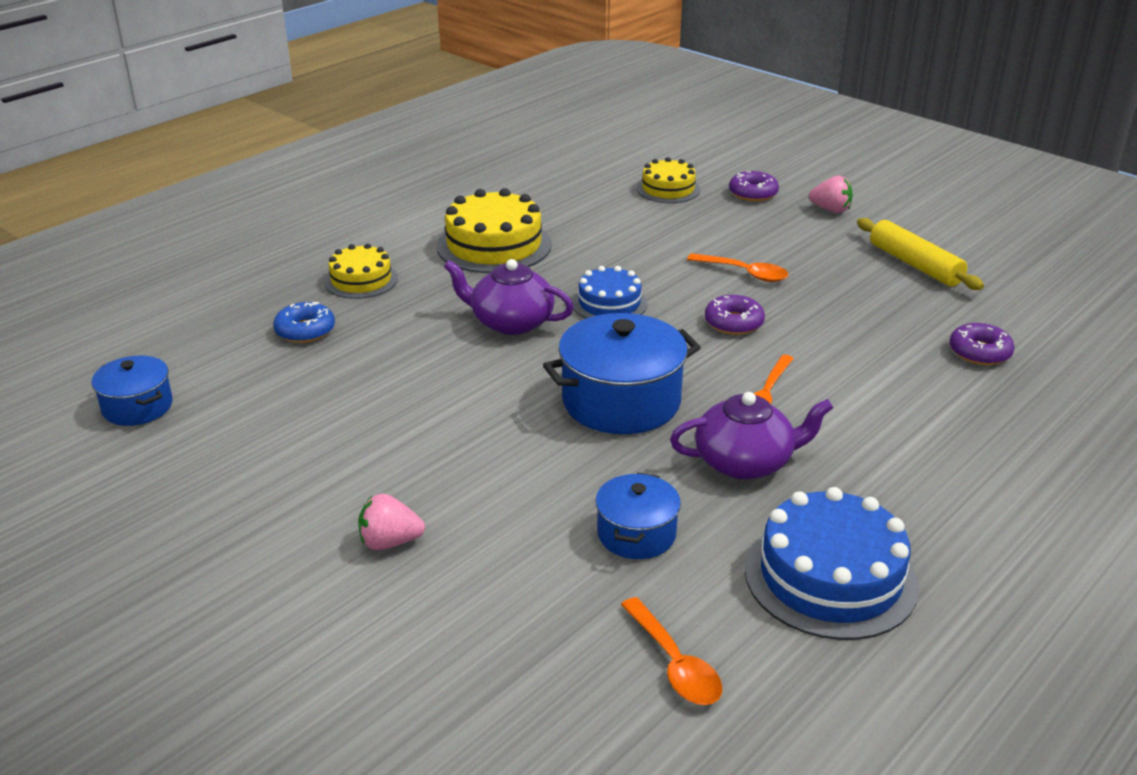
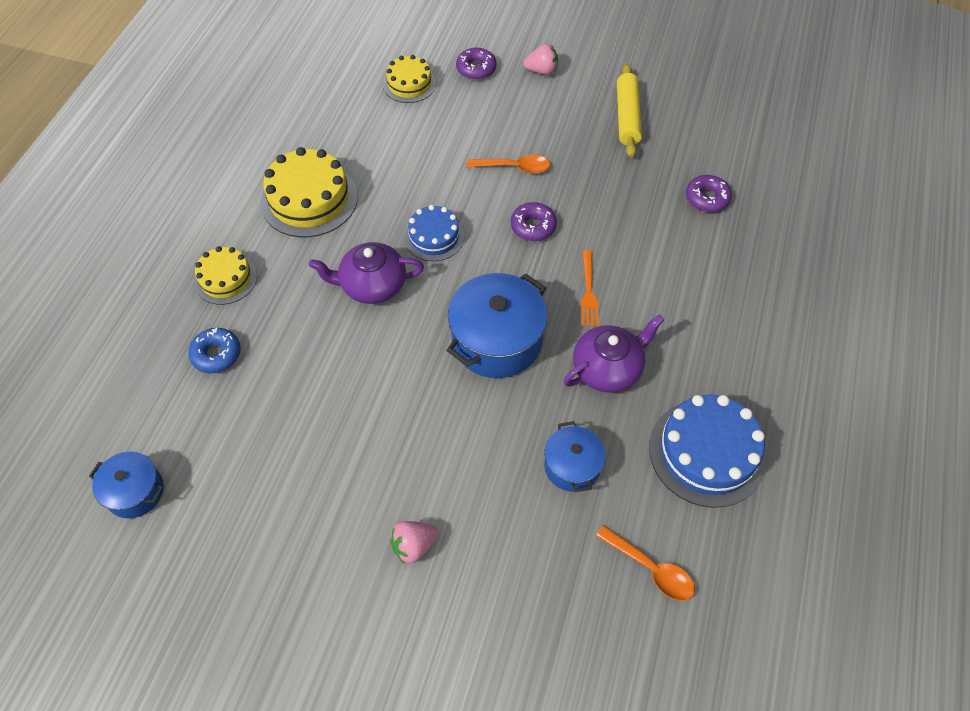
camera: 25 degrees left, 25 degrees up
(914, 265) = (627, 117): yellow rolling pin -> yellow rolling pin turned 60 degrees clockwise

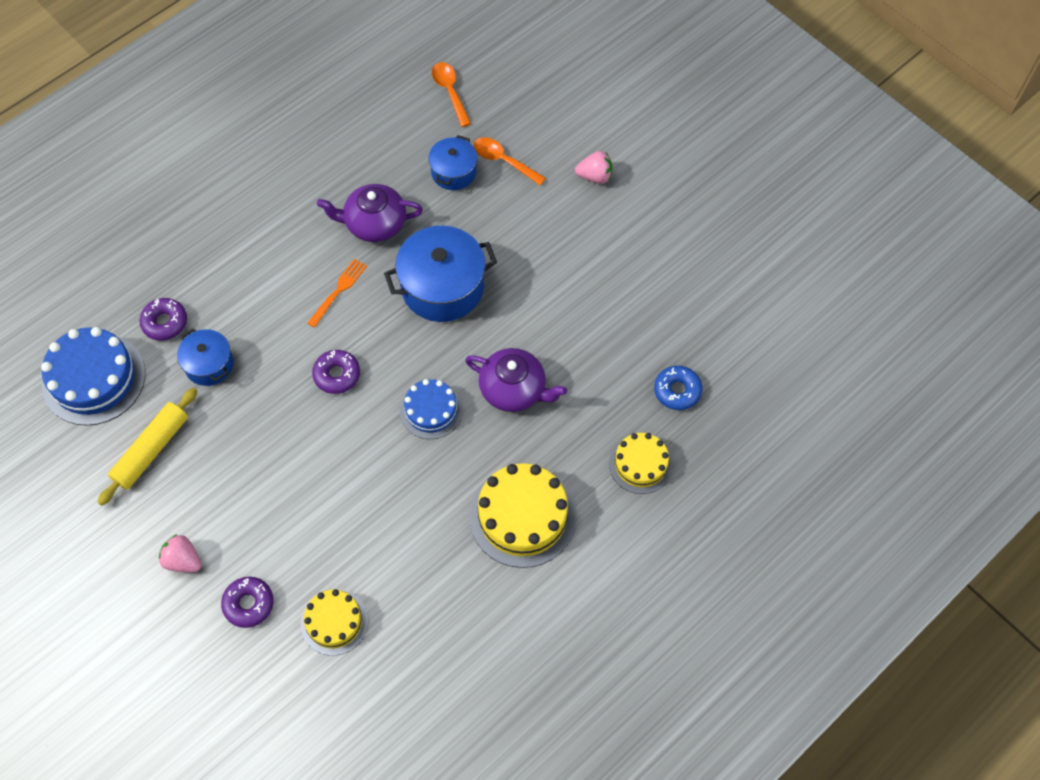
camera: 150 degrees left, 5 degrees up
(135, 492) = (779, 307): blue pot -> blue pot (209, 364)
(514, 167) = (305, 448): orange spoon -> orange spoon (503, 161)
(707, 452) = (354, 135): blue cake -> blue cake (94, 378)

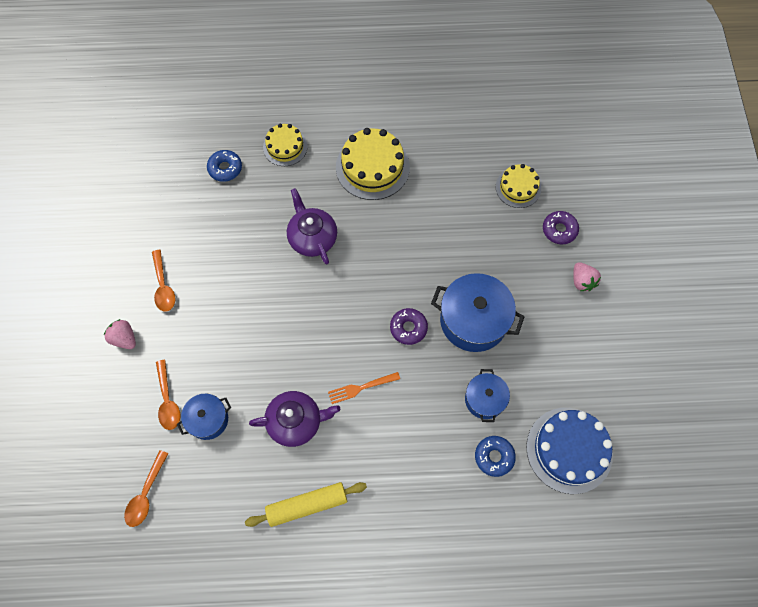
camera: 140 degrees left, 5 degrees up
(151, 450) = (560, 366): yellow rolling pin -> yellow rolling pin (307, 505)
(165, 322) = (494, 457): purple donut -> blue donut
(374, 223) = (296, 421): purple teapot -> purple teapot turned 45 degrees counterclockwise
(431, 410) = (371, 262): blue cake -> none
(442, 287) = (294, 336): blue pot -> blue pot (473, 320)
(610, 240) = (163, 286): none -> orange spoon

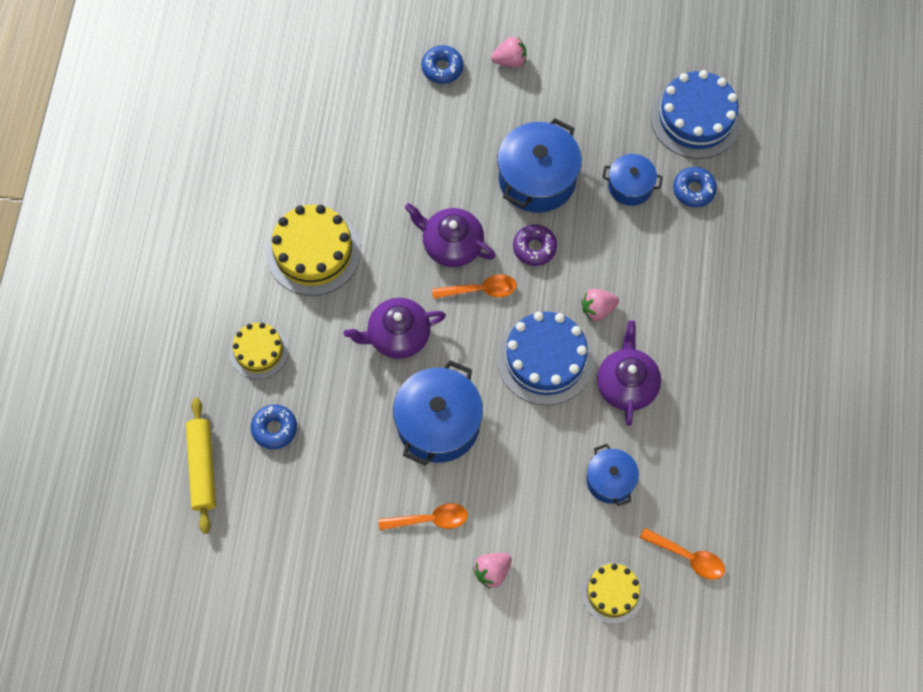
camera: 80 degrees left, 0 degrees up
(168, 400) = (580, 524): orange spoon -> orange spoon (480, 290)
(242, 279) = (438, 424): none -> blue pot
(307, 505) = (721, 384): yellow rolling pin -> yellow rolling pin (202, 468)
(309, 352) = (545, 359): none -> blue cake
(361, 388) = (597, 309): orange fork -> pink strawberry
(398, 263) = (451, 244): none -> purple teapot
(518, 187) = (378, 98): yellow cake -> yellow cake (612, 592)
(559, 230) = (442, 68): purple donut -> blue donut

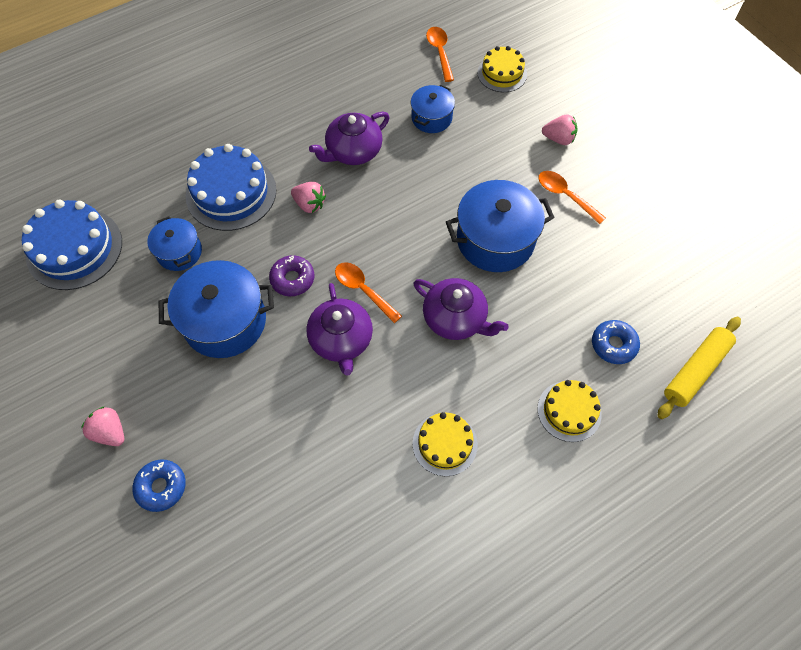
camera: 130 degrees left, 5 degrees down
(313, 252) = (444, 444): yellow cake -> yellow cake, size x0.61
(545, 359) = (380, 210): blue cake -> blue cake (231, 193)
(693, 190) = (149, 209): blue donut -> none

